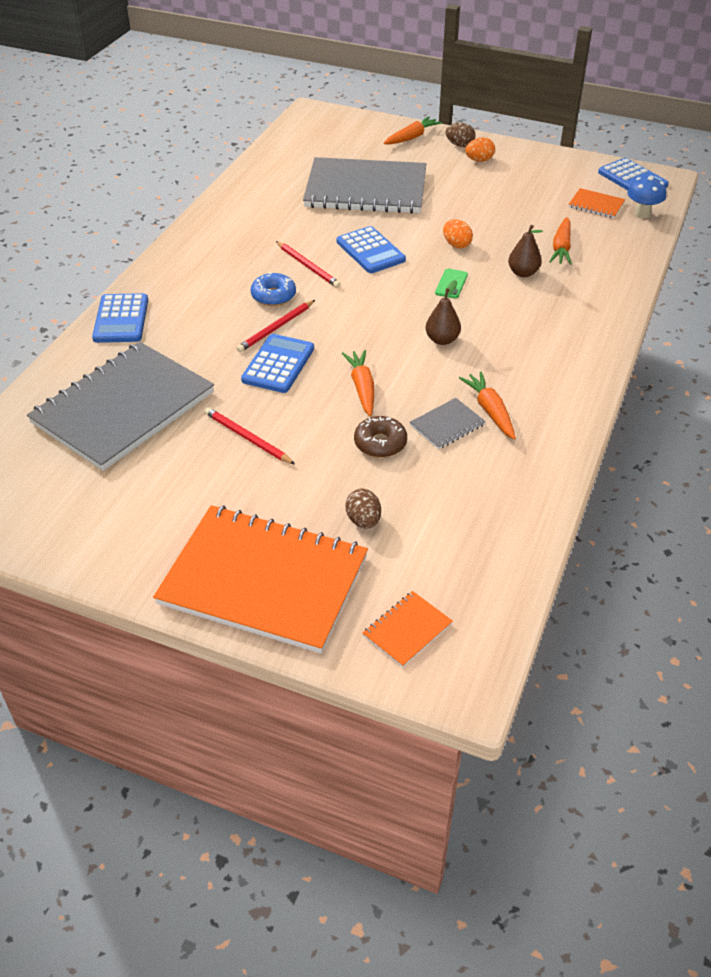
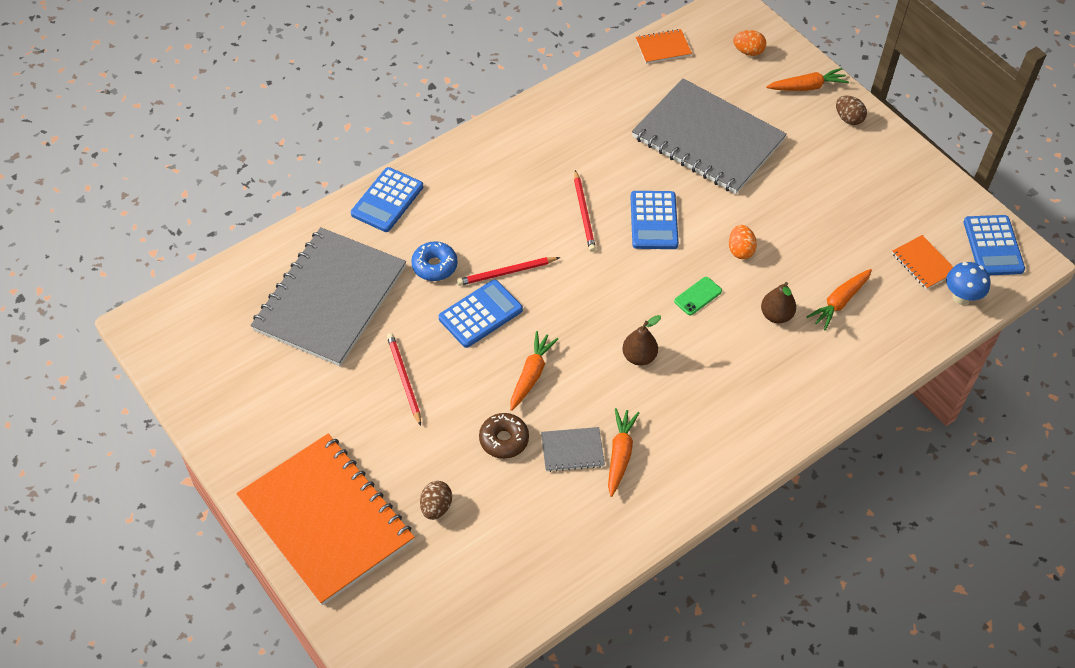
camera: 30 degrees right, 10 degrees up
(123, 408) = (330, 298): grey notebook -> grey notebook turned 45 degrees counterclockwise
(273, 296) = (529, 234): blue donut -> blue donut (434, 266)
(407, 630) = (397, 621): orange notebook -> orange notebook (663, 48)
(479, 160) = (851, 149): orange egg -> orange egg (748, 51)

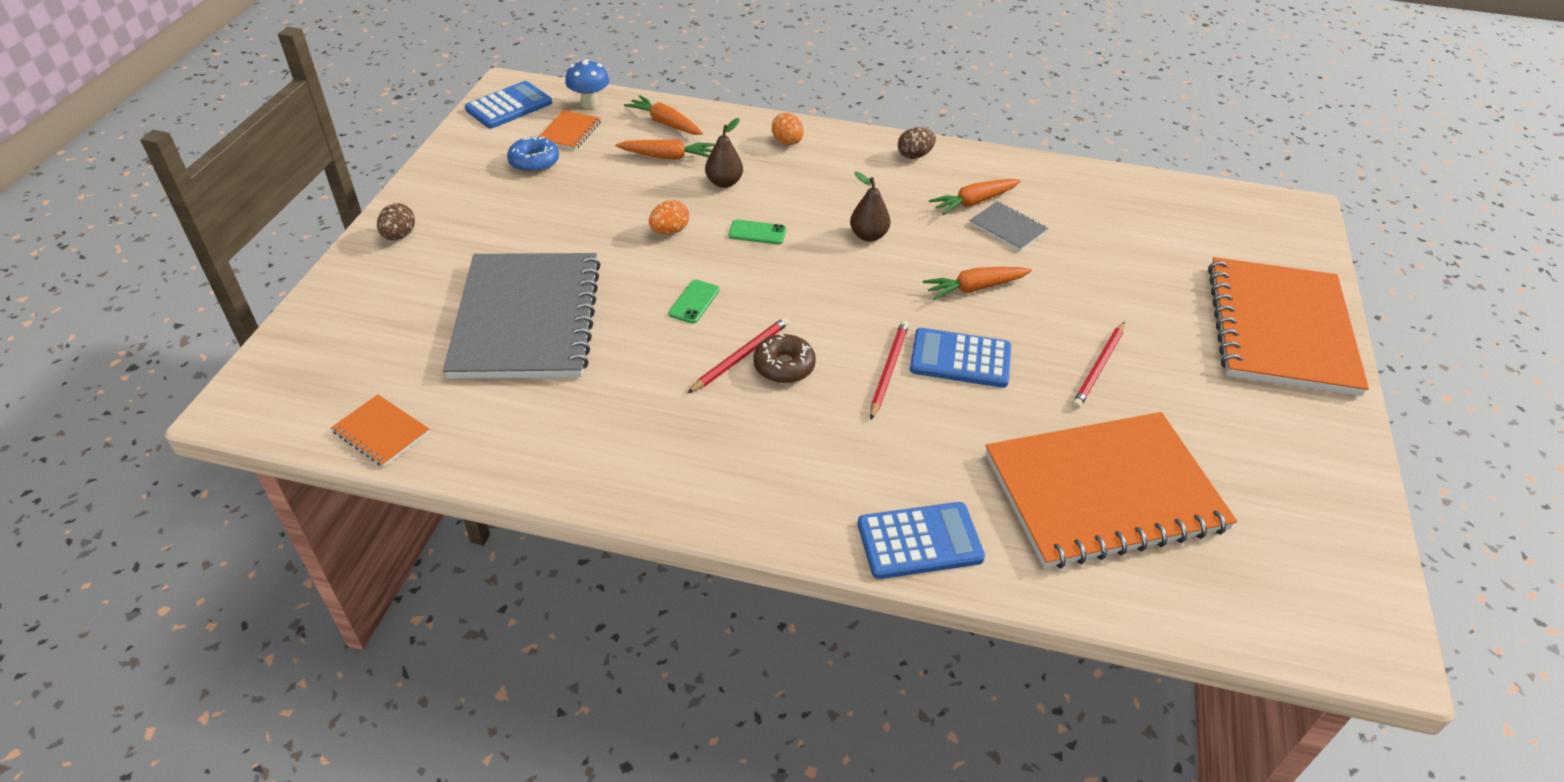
camera: 130 degrees left, 10 degrees down
(330, 298) = (1103, 491): grey notebook -> orange notebook
(434, 266) = (951, 432): blue donut -> blue donut (534, 162)
(436, 507) = (1167, 272): brown egg -> brown egg (914, 155)
(504, 440) = (1056, 269): brown donut -> brown donut (784, 366)
(506, 272) = (888, 370): red pencil -> red pencil turned 105 degrees counterclockwise
(654, 221) = (694, 302): blue calculator -> green phone
(748, 51) = (331, 353): orange egg -> orange egg (787, 142)
(807, 87) = (365, 282): orange carrot -> orange carrot (665, 123)

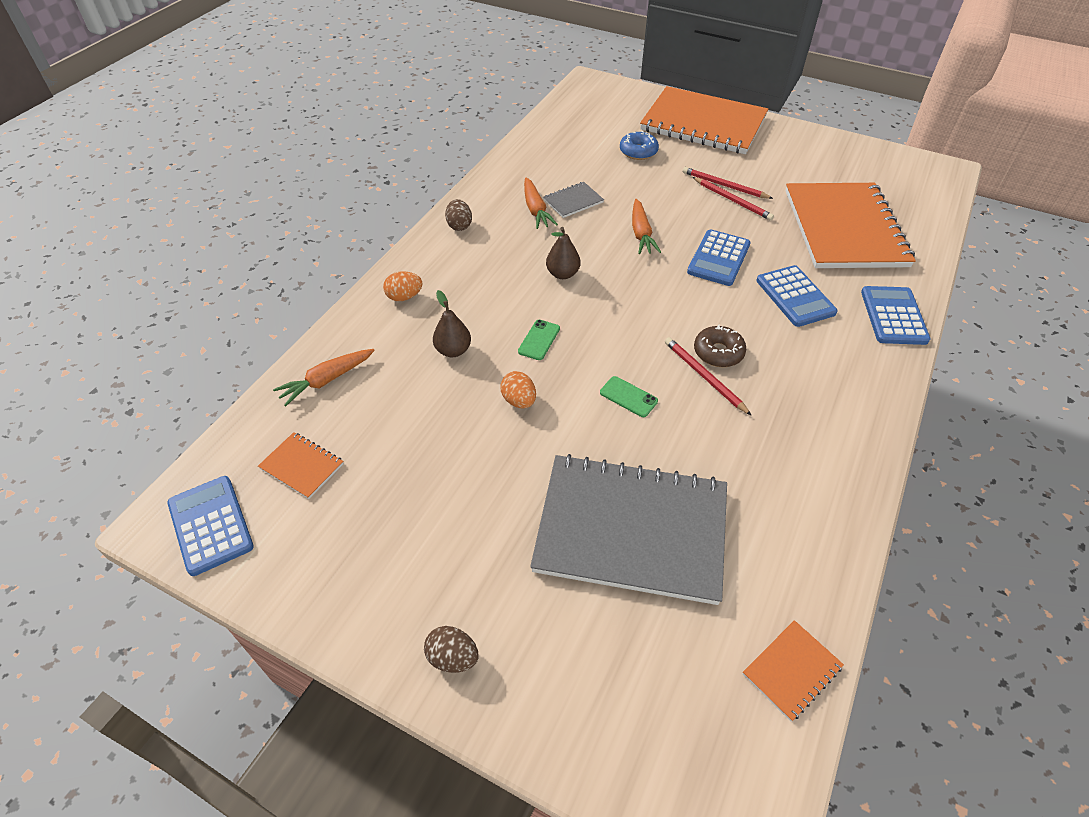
camera: 75 degrees left, 5 degrees up
(534, 162) = (350, 505): blue donut -> blue donut (638, 152)
(590, 104) = (251, 442): blue mushroom -> none
(668, 157) = (391, 386): orange carrot -> none
(888, 370) = (727, 296): red pencil -> red pencil (724, 186)
(916, 435) = (795, 296): none -> blue calculator

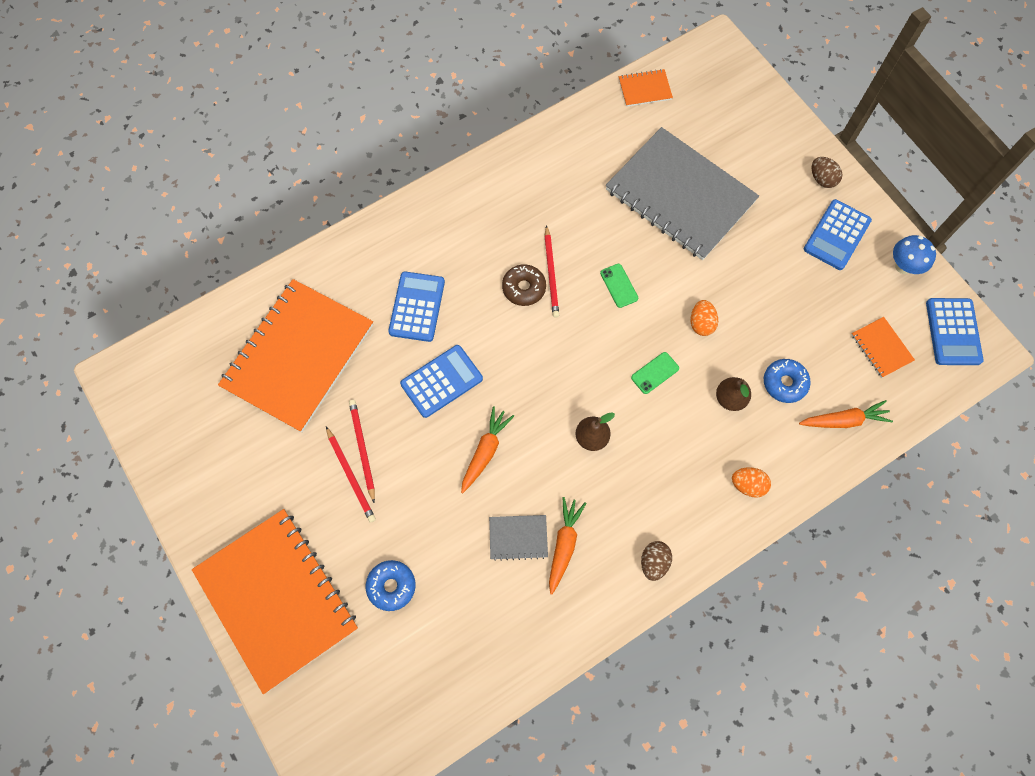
camera: 150 degrees left, 20 degrees up
(294, 580) = (903, 266): none -> blue mushroom
(403, 386) = (784, 383): none -> blue donut
(893, 316) = (361, 249): blue calculator -> blue calculator (836, 235)

